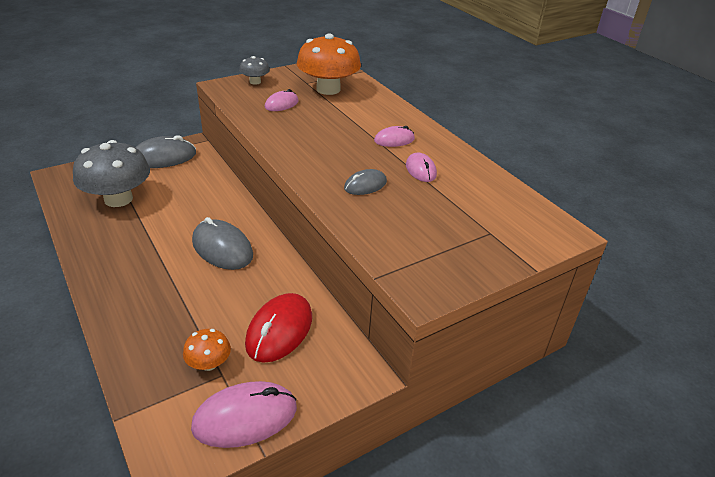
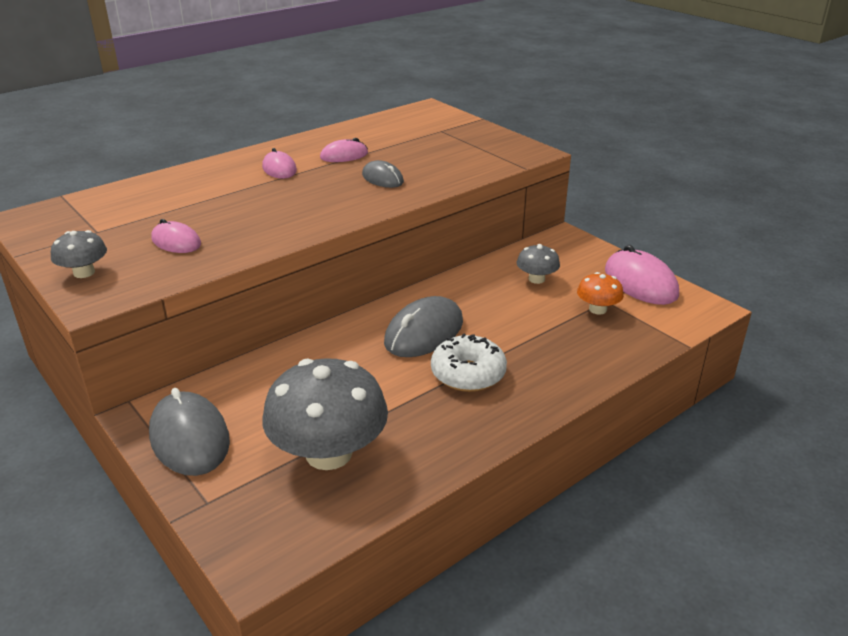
camera: 95 degrees left, 5 degrees down
(159, 263) = (468, 374): none -> white donut
(279, 330) = (536, 279): red mouse -> grey mushroom
(328, 89) = (126, 214): orange mushroom -> none

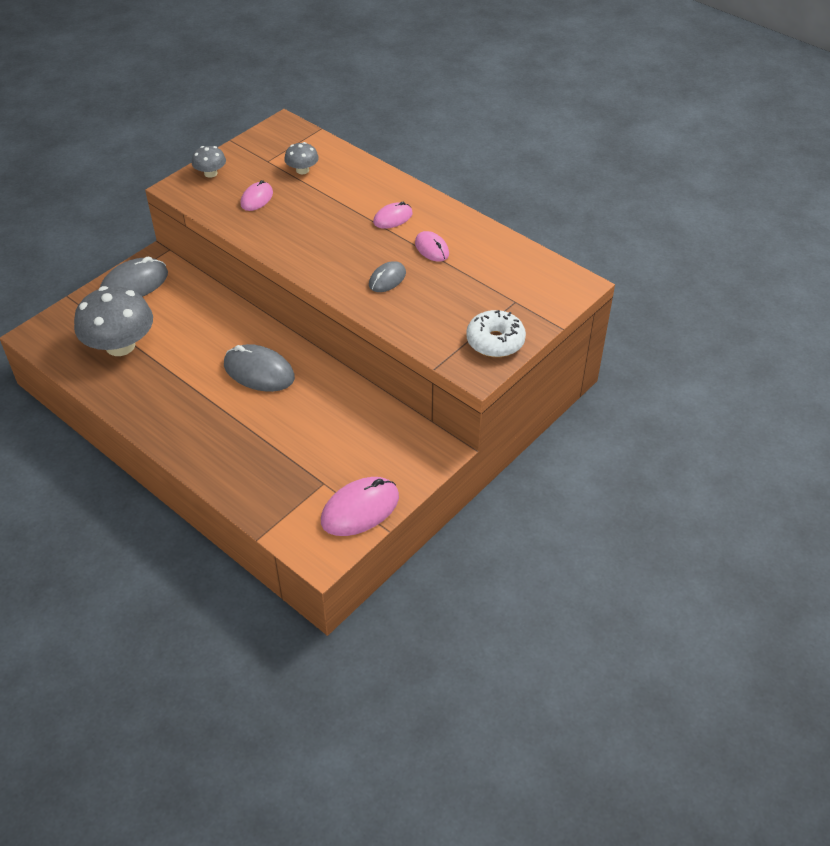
camera: 80 degrees right, 15 degrees up
(468, 374) = (207, 402): white donut -> white donut (495, 341)
(536, 279) = (352, 434): grey mushroom -> grey mushroom (302, 170)
(597, 309) = (307, 477): orange mushroom -> none

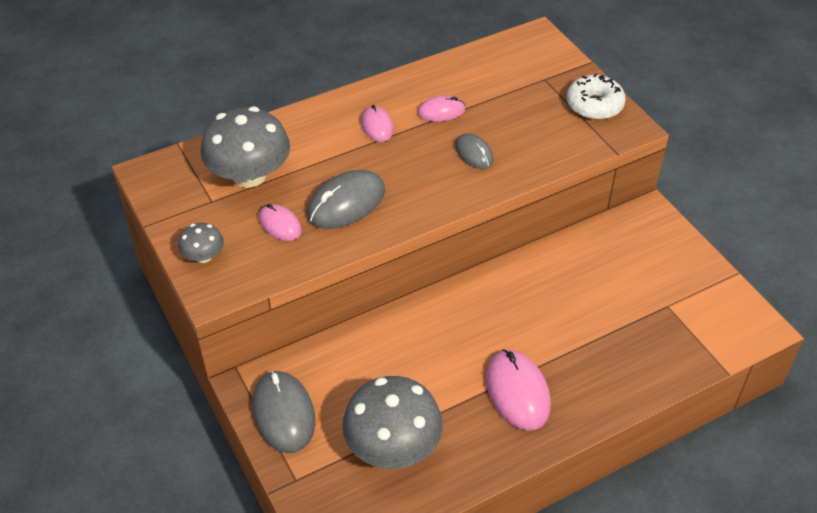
camera: 70 degrees left, 0 degrees up
(259, 371) = (490, 323): grey mouse -> grey mouse (346, 203)
(302, 170) = (249, 175): grey mushroom -> grey mushroom, size x2.09
(360, 509) = (708, 286): pink mouse -> pink mouse (517, 392)

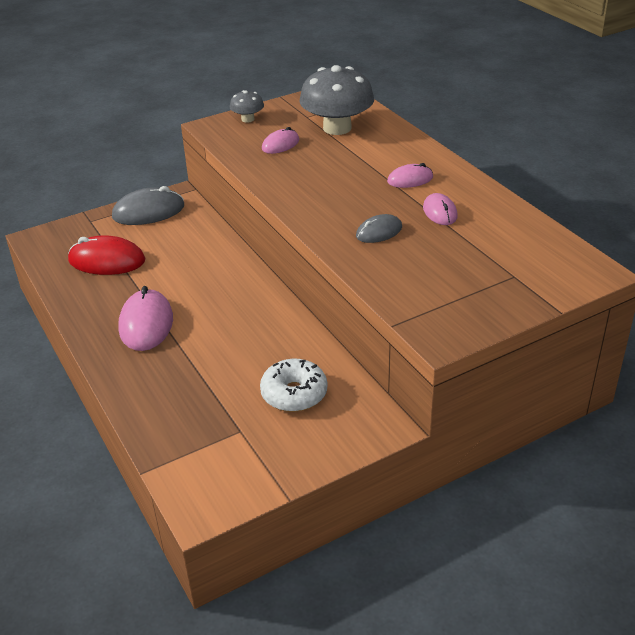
camera: 90 degrees right, 10 degrees down
(346, 203) = (306, 170): grey mouse -> none
(393, 446) = (107, 261): grey mushroom -> red mouse
(517, 392) = (146, 324): pink mouse -> pink mouse turned 75 degrees counterclockwise
(594, 105) = (475, 311): white donut -> white donut (294, 394)

